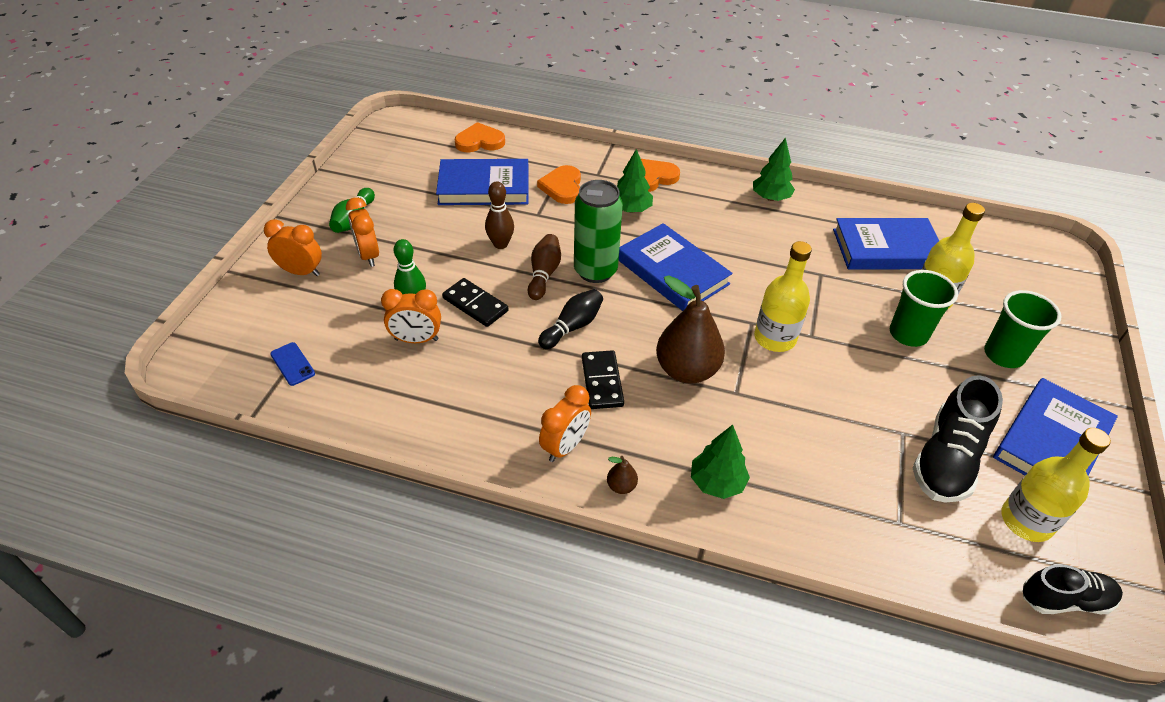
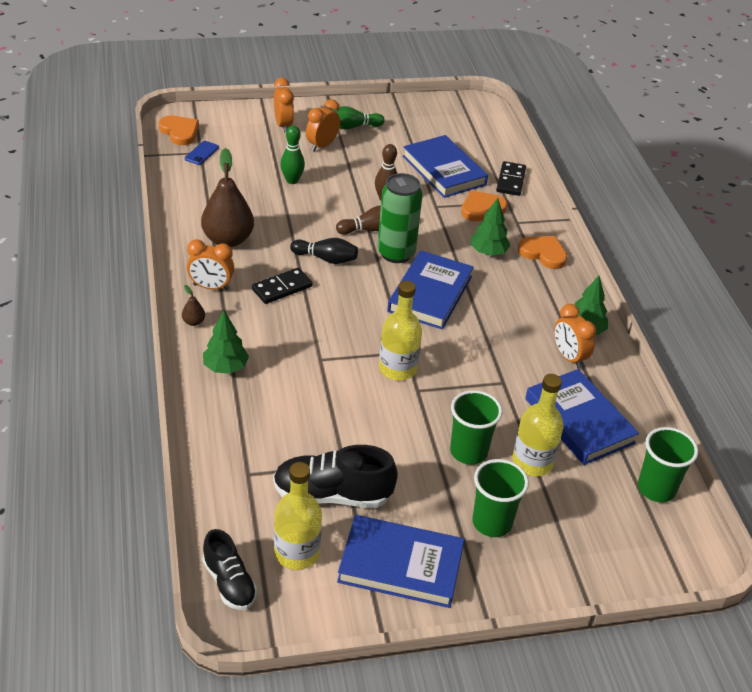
camera: 60 degrees right, 5 degrees down
(416, 340) = (259, 193): orange clock -> orange clock (568, 357)
(475, 304) = (312, 207): black domino -> black domino (511, 181)
(480, 141) = (498, 150): orange heart -> orange heart (179, 132)
(686, 370) = (324, 327): brown pear -> brown pear (228, 240)
(979, 240) = (656, 489): none -> green cup

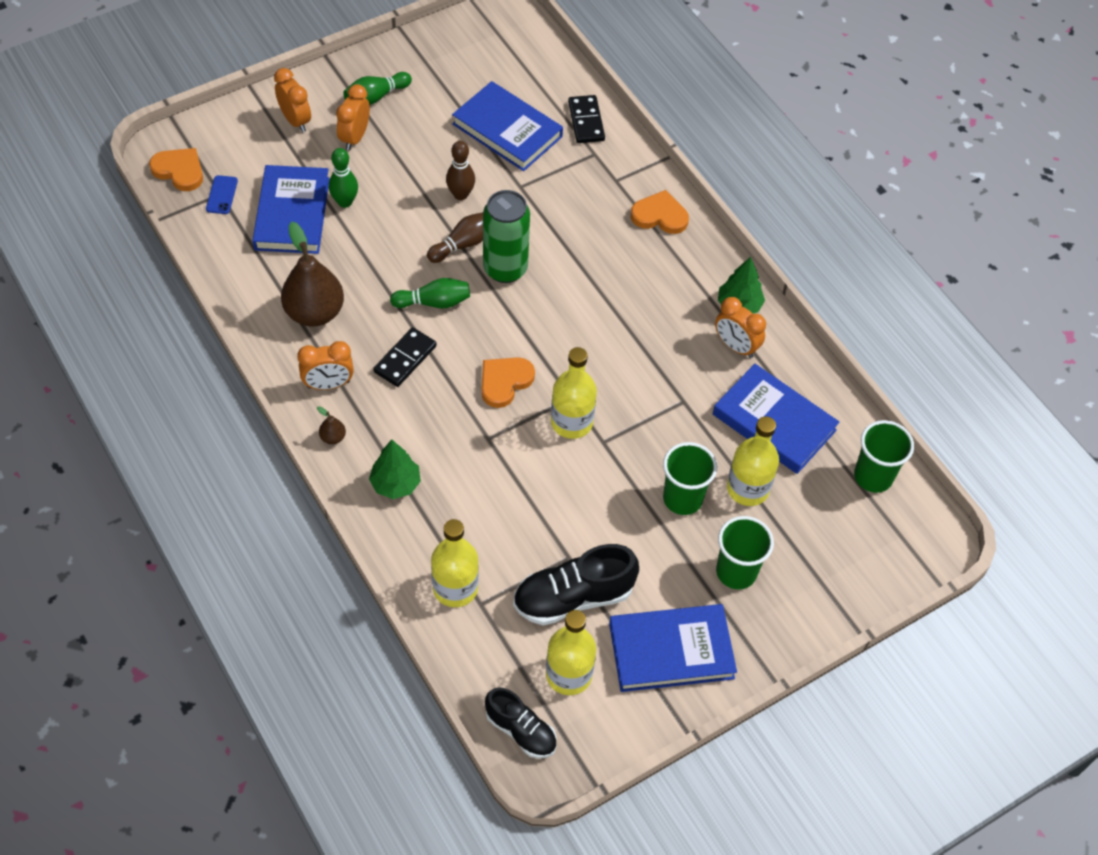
camera: 20 degrees left, 15 degrees up
(233, 455) = (455, 588): none -> yellow bottle
(326, 259) = (434, 302): black bowling pin -> green bowling pin
(430, 294) = (564, 312): blue book -> blue book (292, 213)
(482, 208) = (571, 173): orange heart -> orange heart (504, 382)
(488, 252) = (602, 233): green tree -> none

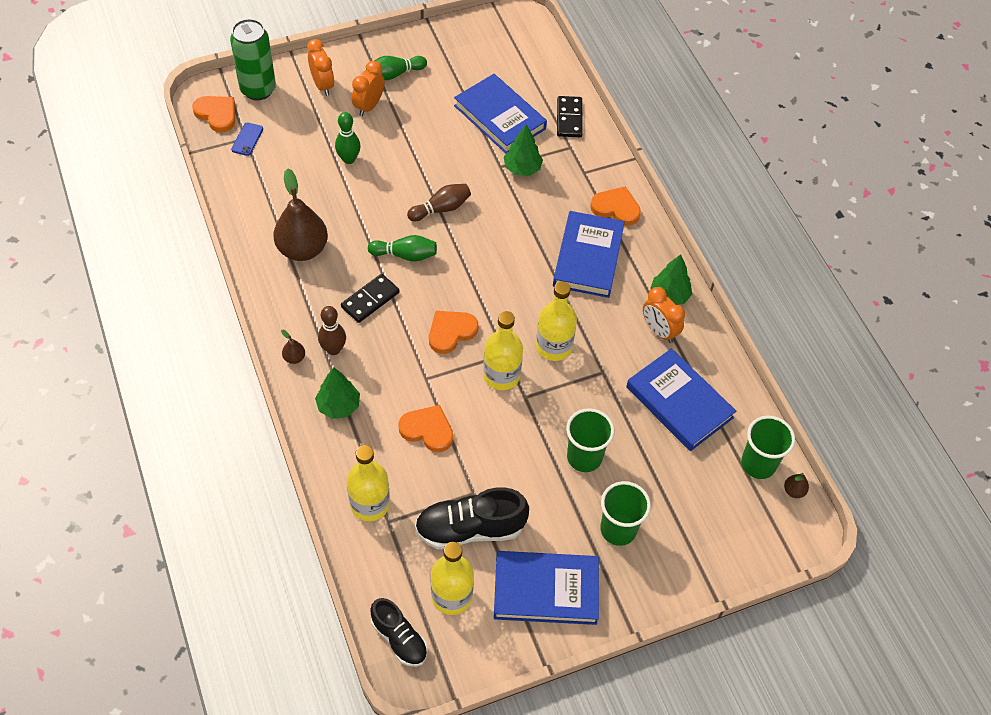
camera: 10 degrees right, 0 degrees up
(292, 213) = (302, 163): blue book -> blue book (588, 257)
(328, 384) = (300, 312): orange clock -> none
(460, 194) = (448, 166): brown bowling pin -> brown bowling pin (333, 349)
(502, 495) = (427, 430): none -> orange heart
(505, 269) = (472, 235): green can -> green can (258, 89)
(545, 185) = (522, 168): none -> green tree
(747, 488) = (643, 457): yellow bottle -> yellow bottle (553, 346)
(917, 500) = (793, 491): none -> brown pear

